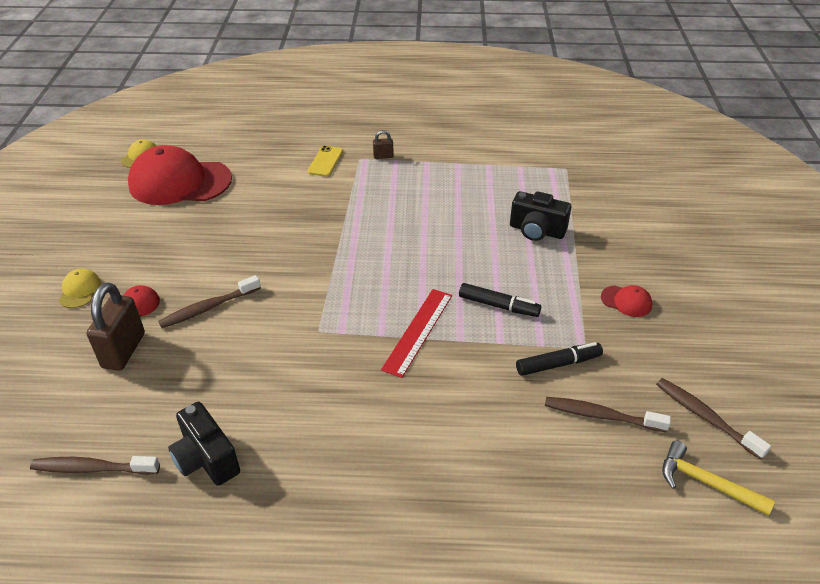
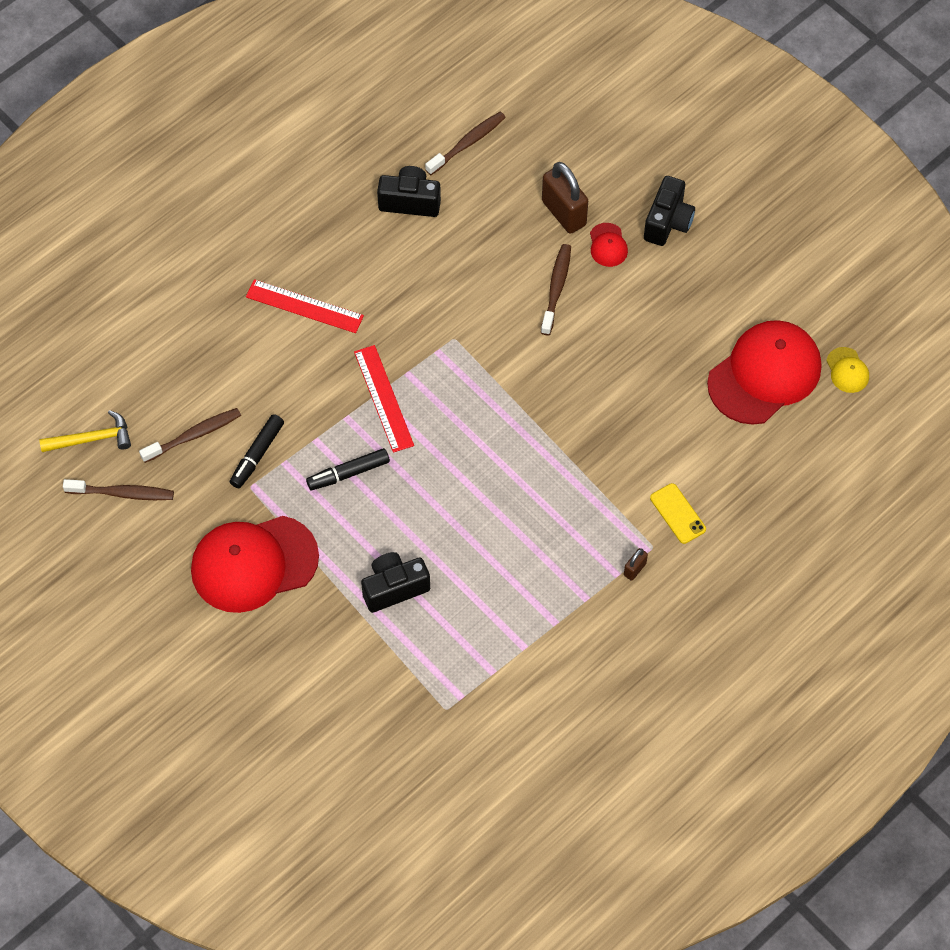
camera: 135 degrees right, 20 degrees up
(80, 290) = (668, 222): yellow cap -> black camera
(400, 444) = (304, 306): none -> red ruler
(626, 301) = (254, 564): red cap -> red cap, size x2.39

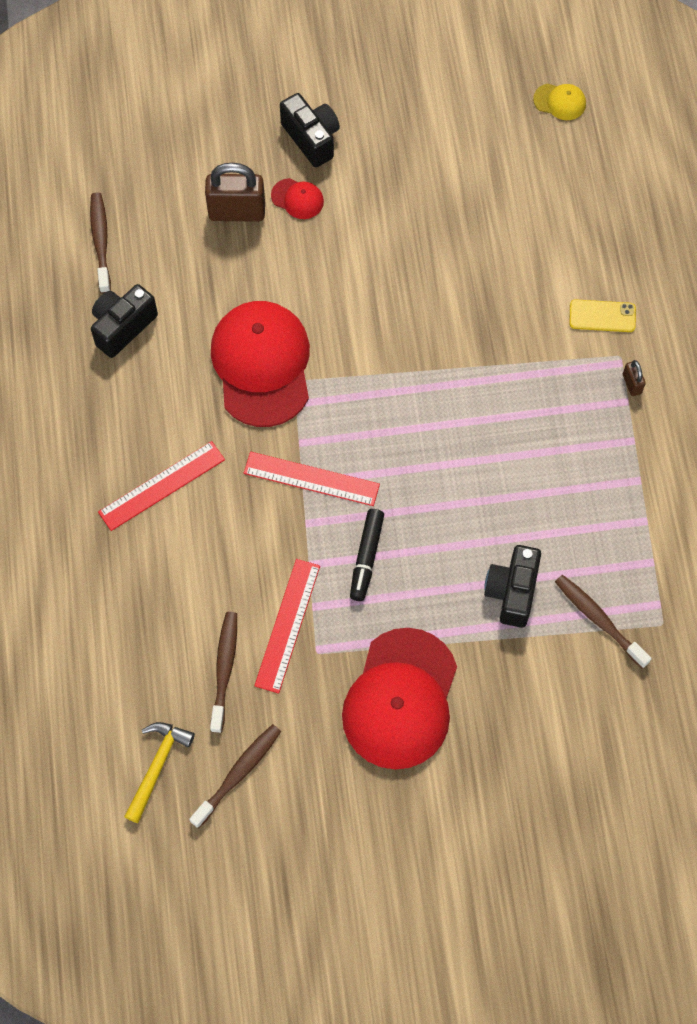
camera: 55 degrees left, 5 degrees up
(257, 455) = (288, 625): black marker -> red ruler
(556, 288) = (308, 267): brown toothbrush -> brown toothbrush (598, 619)
(764, 374) = (517, 164): red cap -> red cap (262, 365)

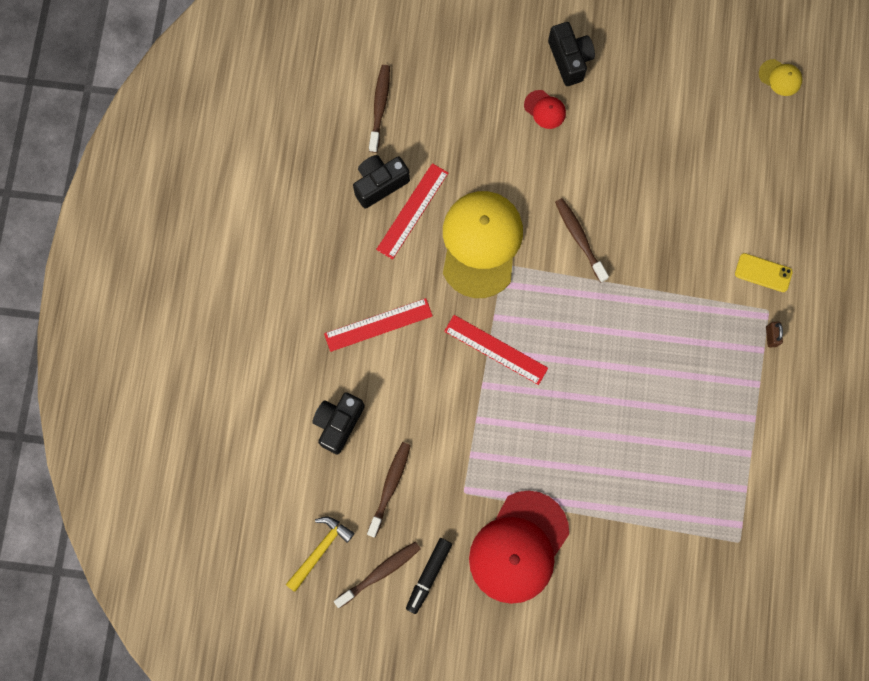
camera: 15 degrees right, 10 degrees up
(237, 212) = (493, 109): brown padlock -> none
(262, 365) = (481, 244): red cap -> yellow cap
(288, 625) = (447, 464): red ruler -> red ruler (412, 211)
(366, 557) = (522, 425): black marker -> black marker (428, 575)
(512, 592) = (628, 484): black camera -> black camera (338, 423)
(598, 619) = (690, 524): brown toothbrush -> brown toothbrush (579, 238)

